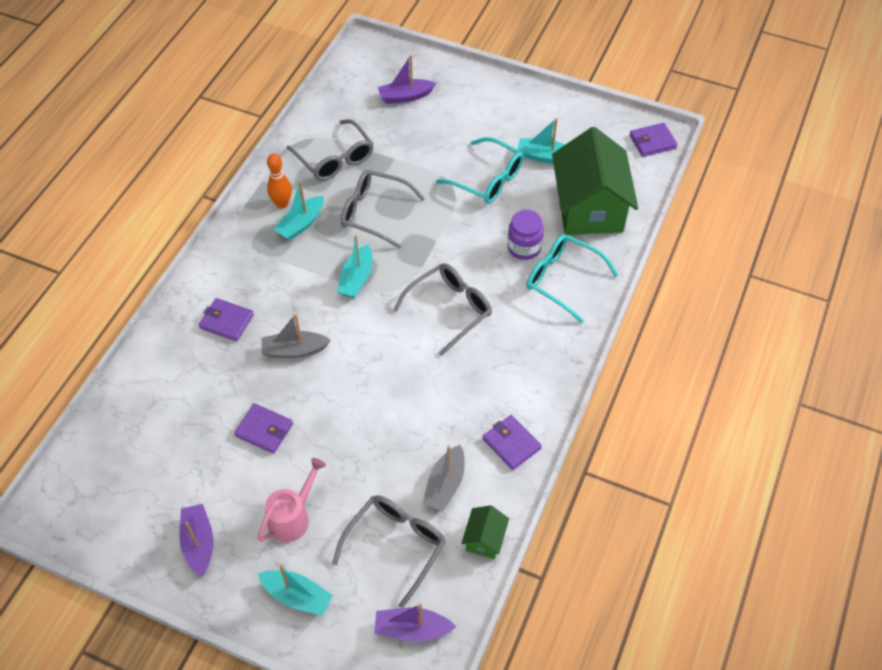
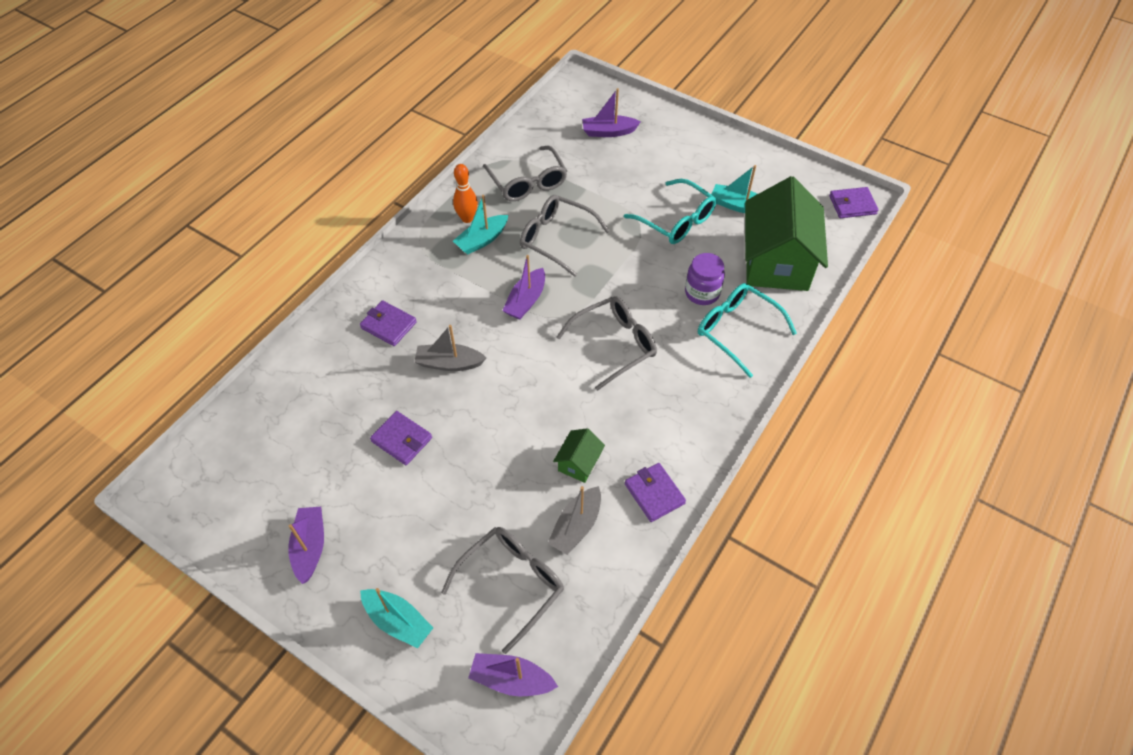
camera: 10 degrees right, 0 degrees up
(293, 517) = (411, 535): pink watering can -> none
(356, 278) = (526, 301): turquoise boat -> purple boat
(484, 539) = (607, 592): green house -> green house (579, 463)

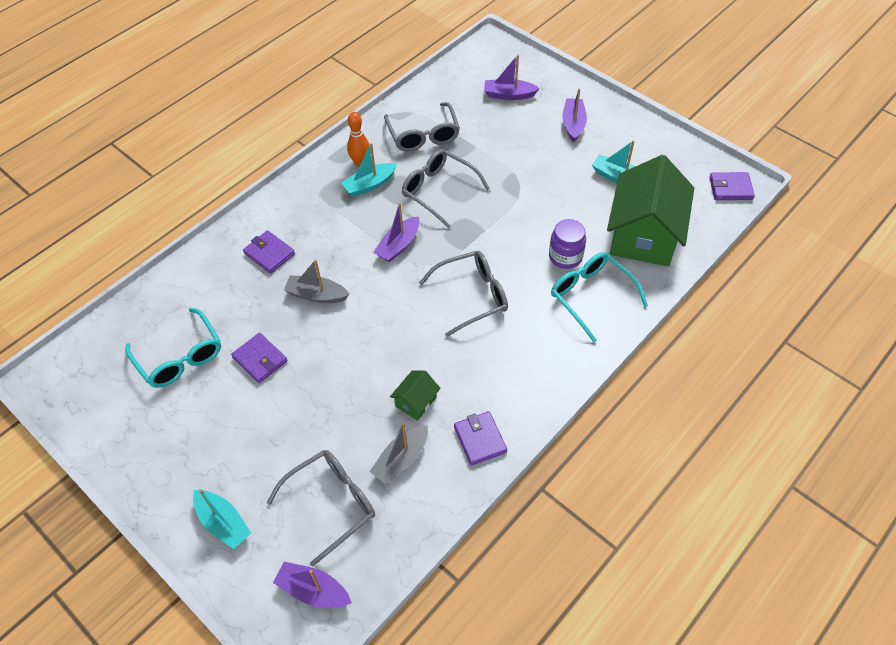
camera: 10 degrees right, 0 degrees up
(310, 547) = (160, 445): purple boat -> purple boat (573, 124)
(675, 220) = (555, 185): turquoise glasses -> turquoise glasses (179, 356)

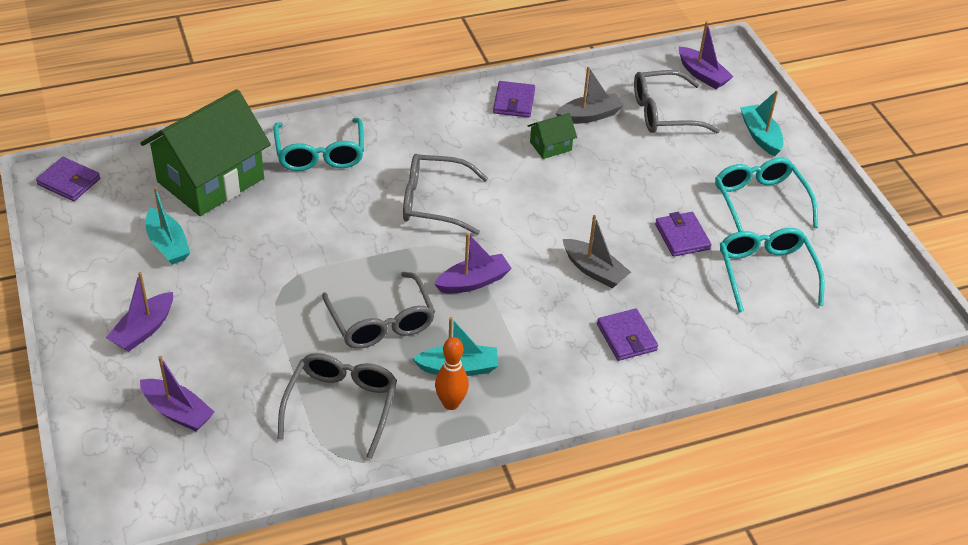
camera: 155 degrees left, 10 degrees down
(202, 431) = (760, 203): none -> turquoise glasses
(565, 257) = (309, 195): purple jar -> none

